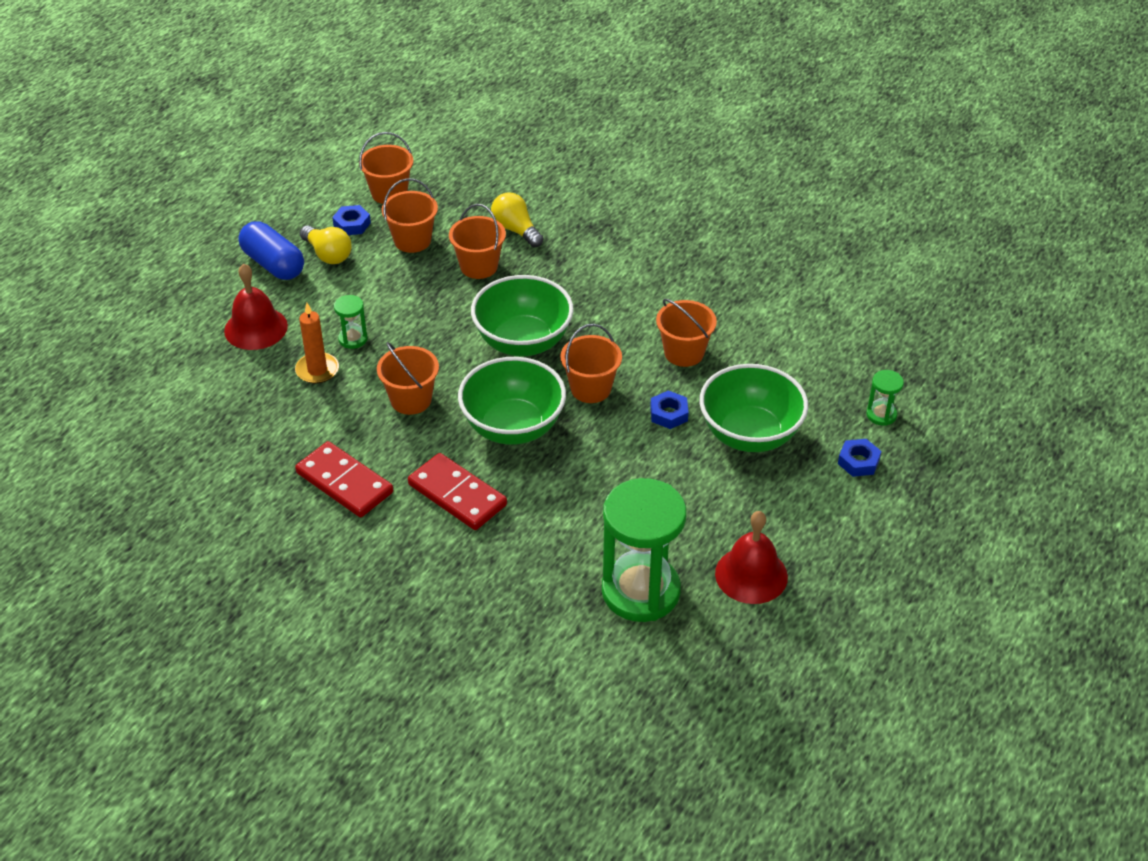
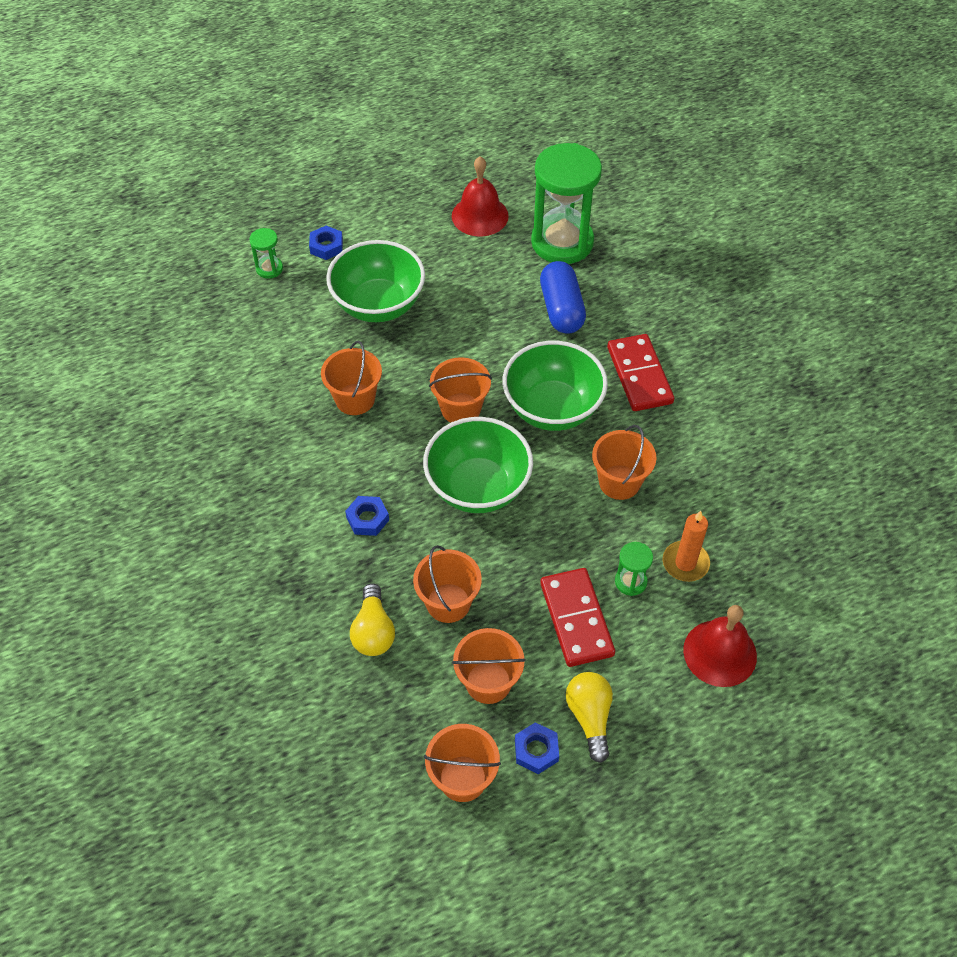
camera: 145 degrees left, 10 degrees up
(273, 264) = (657, 739): blue capsule -> blue capsule (561, 309)
(344, 482) = (723, 433): red domino -> red domino (576, 619)
(669, 414) = (420, 353): blue nut -> blue nut (367, 519)

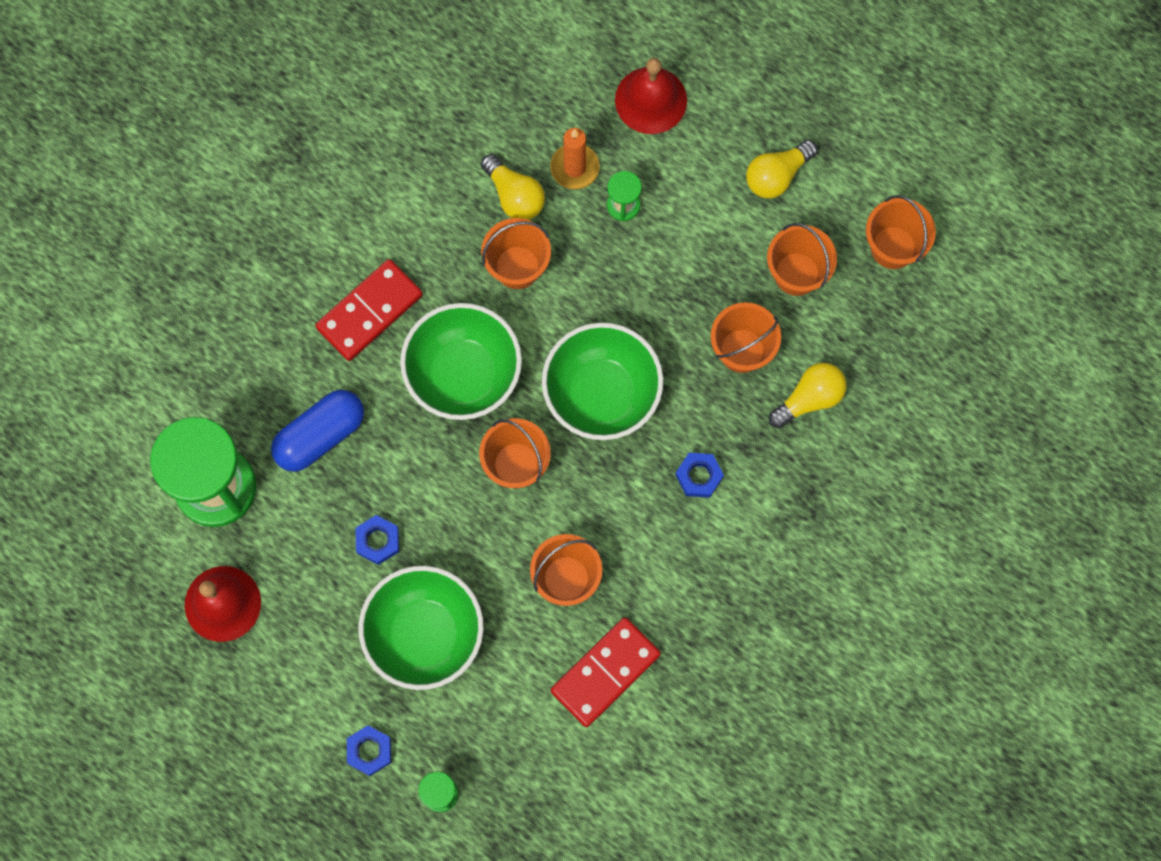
camera: 120 degrees left, 20 degrees up
(536, 750) = (833, 203): blue nut -> blue nut (378, 541)
(576, 619) = (690, 233): red domino -> red domino (605, 673)
(683, 509) = (514, 195): none -> yellow light bulb

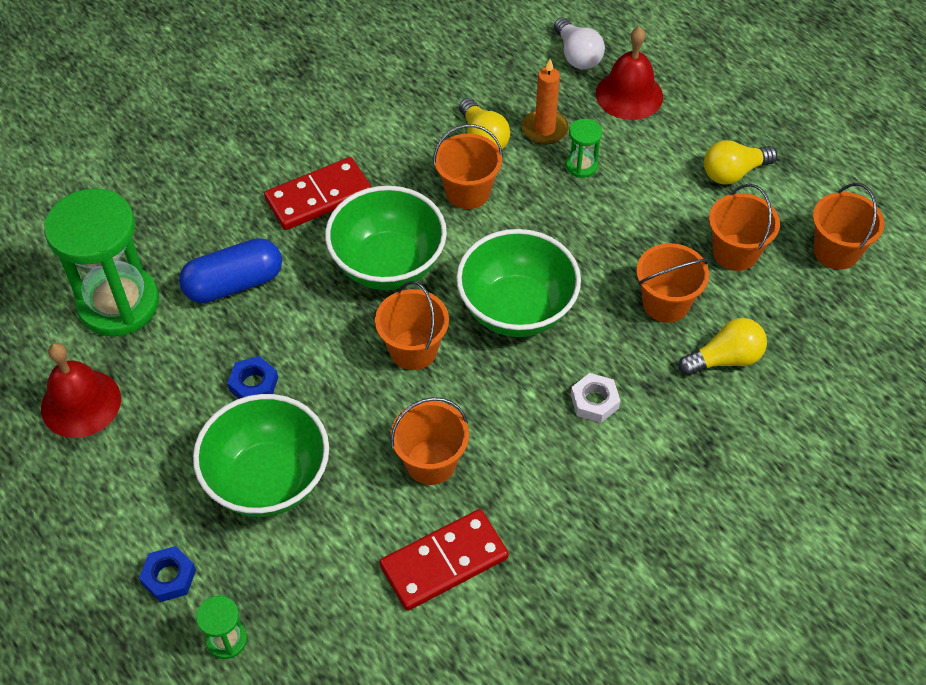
camera: 15 degrees right, 20 degrees down
(584, 59) = (577, 55): none -> white light bulb
(699, 476) = (594, 401): blue nut -> white nut

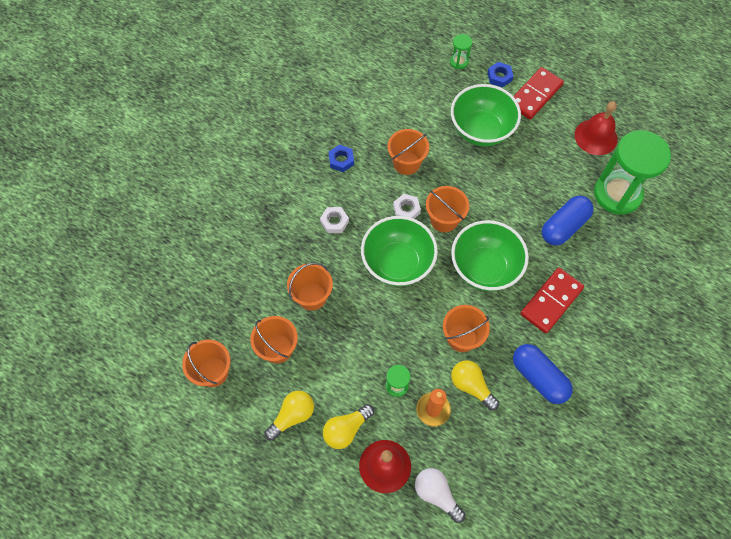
camera: 160 degrees right, 10 degrees up
(254, 384) = (517, 173): blue nut -> blue nut (341, 160)
(390, 123) = (539, 377): none -> blue capsule
(444, 562) = (379, 120): red domino -> red domino (535, 95)
(467, 384) = (406, 209): none -> white nut
(725, 359) = (268, 271): yellow light bulb -> yellow light bulb (346, 429)

